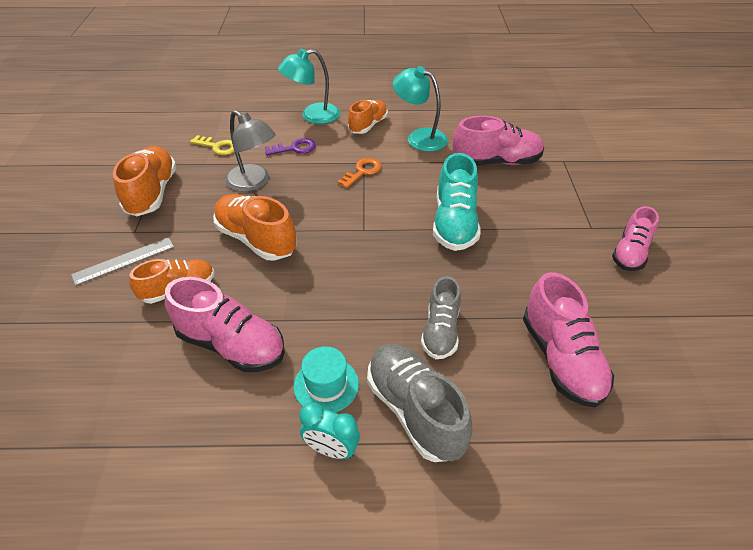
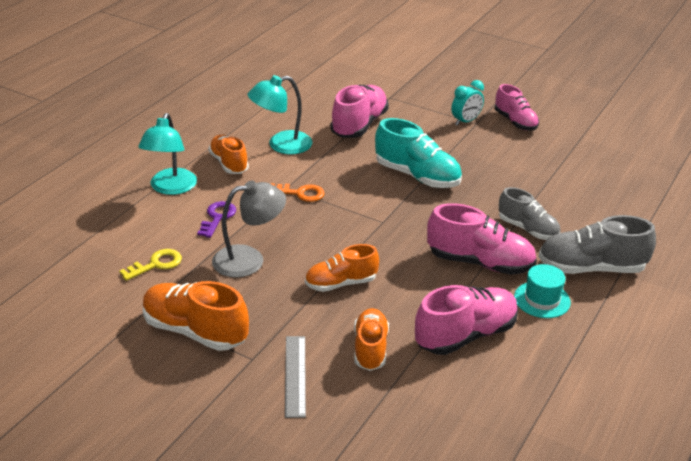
camera: 60 degrees left, 10 degrees down
(256, 239) = (341, 283): orange shoe -> orange shoe, size x0.66
(331, 449) = (601, 316): turquoise clock -> turquoise clock (465, 121)
(362, 172) = (300, 193): orange key -> orange key turned 120 degrees clockwise
(561, 359) = (587, 192): pink shoe -> pink shoe (480, 263)

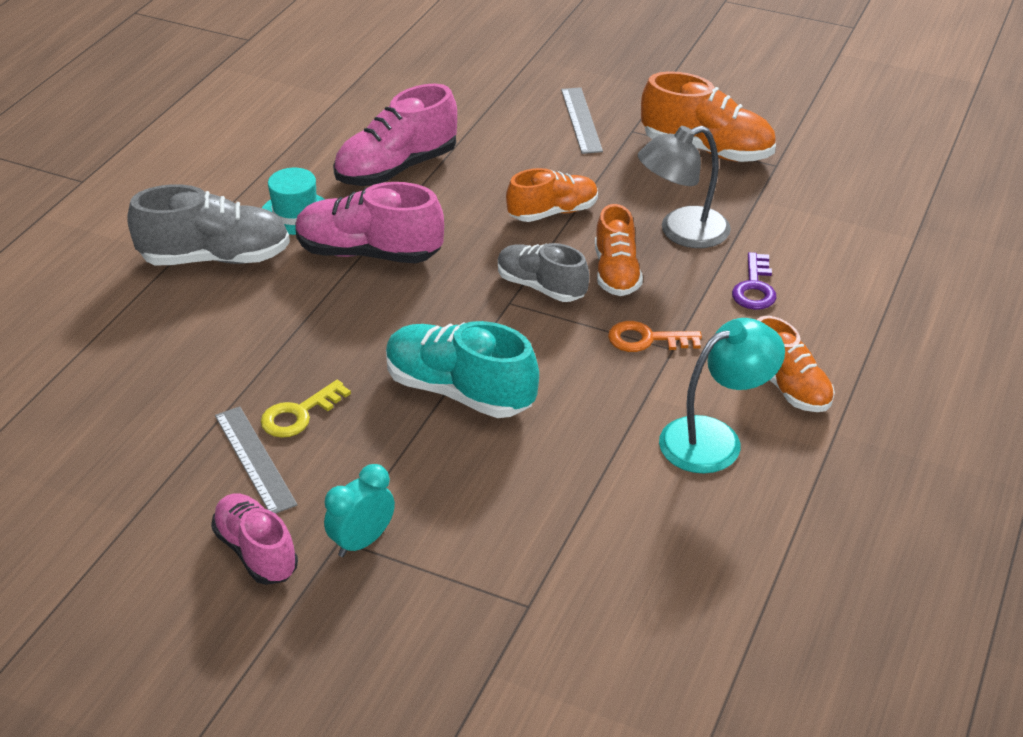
camera: 175 degrees right, 5 degrees up
(156, 264) = (798, 216): yellow key -> yellow key (299, 414)
(170, 188) = (854, 331): turquoise lamp -> none
(359, 125) = (580, 507): pink shoe -> none
(370, 348) = (505, 148): orange shoe -> orange shoe (616, 273)
(527, 155) = (254, 459): none -> grey ruler
(528, 229) = (290, 308): grey shoe -> grey shoe (541, 287)

